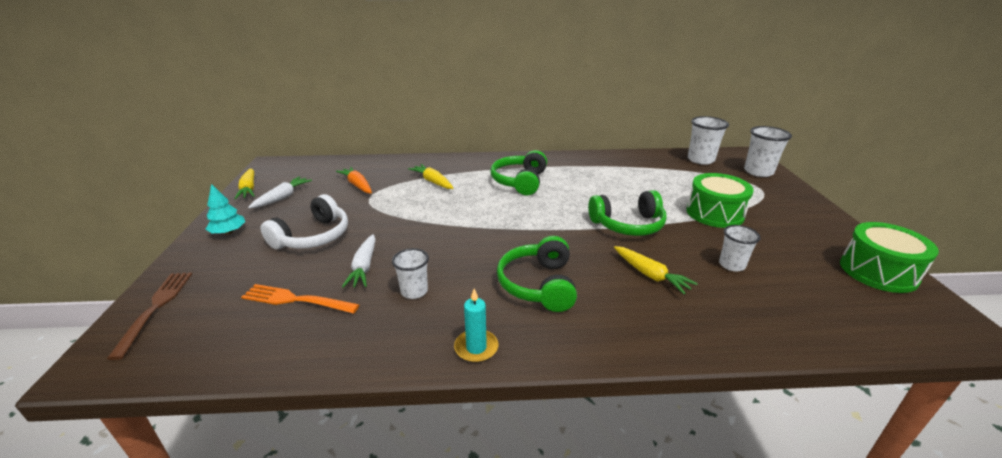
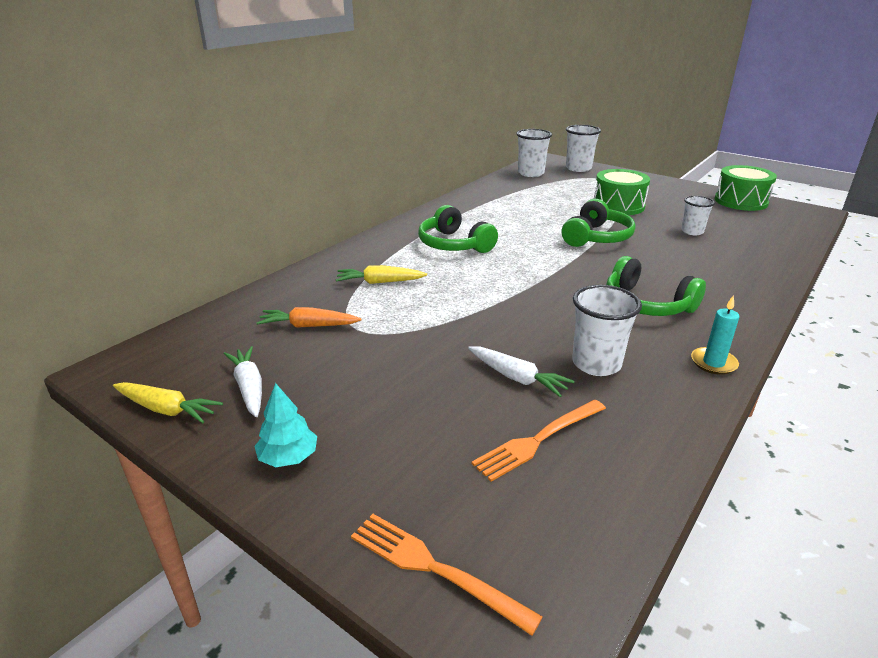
camera: 50 degrees left, 0 degrees up
(155, 308) = (433, 568): brown fork -> orange fork
(313, 236) = (401, 392): white headphones -> none
(414, 291) = (596, 364): white cup -> white cup, size x1.53
(650, 275) = (677, 260): yellow carrot -> none

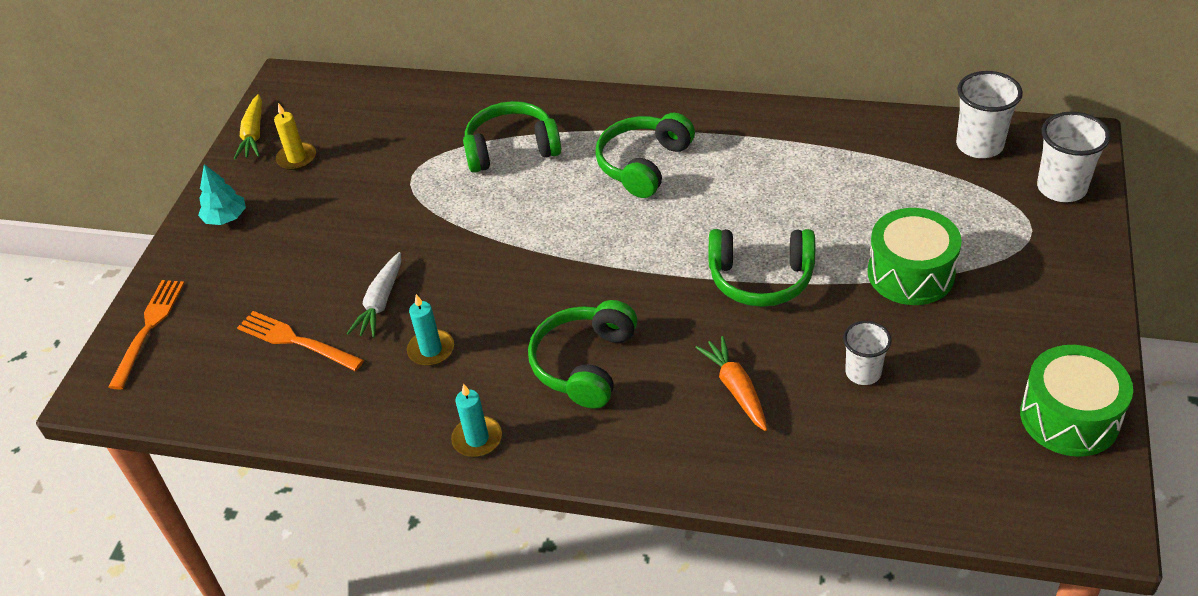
camera: 70 degrees right, 15 degrees up
(249, 387) = (296, 158): white carrot -> yellow candle
(308, 326) = (401, 144): orange carrot -> orange carrot (736, 389)
(379, 282) = (511, 149): yellow carrot -> green headphones
(596, 364) = (431, 350): white cup -> turquoise candle

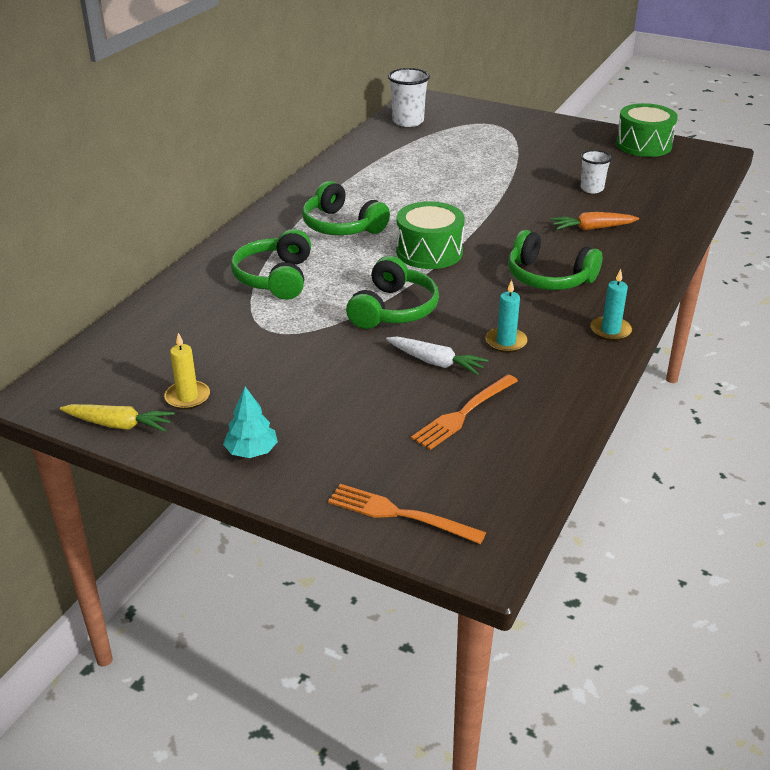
camera: 80 degrees left, 10 degrees down
(761, 278) = (492, 204): green headphones -> green headphones (393, 309)
(910, 273) = (512, 161): green drum -> green drum (429, 252)
(1061, 188) = (462, 110): white cup -> none

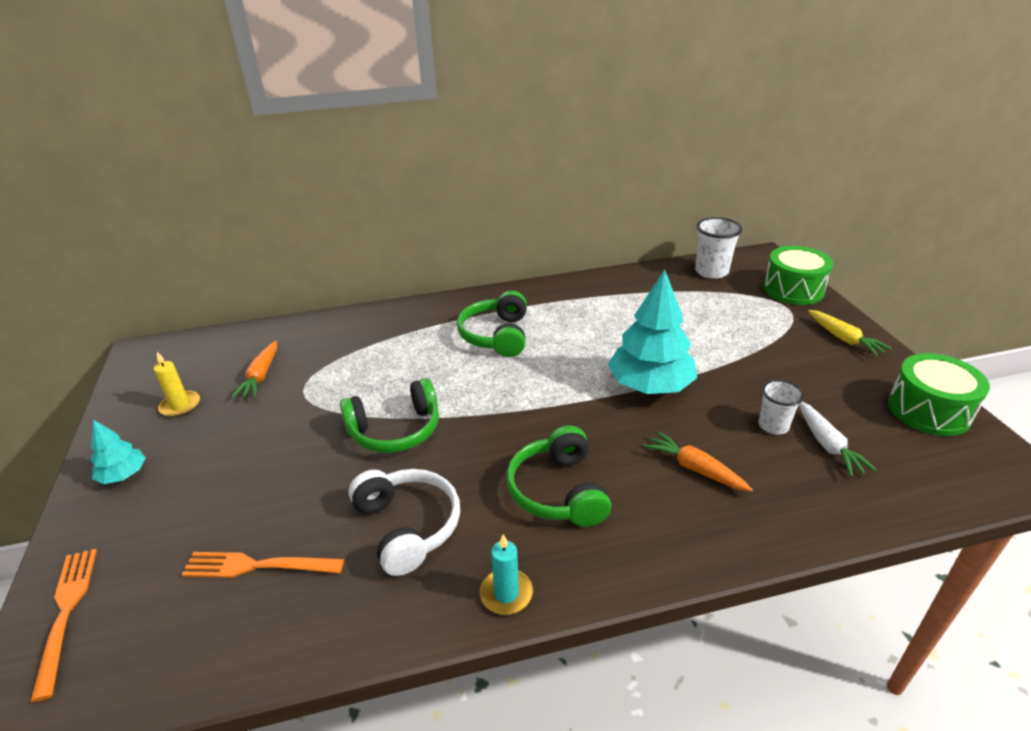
camera: 50 degrees right, 0 degrees up
(119, 425) = (125, 398): yellow carrot -> yellow carrot (844, 339)
(211, 344) = (261, 376): none -> orange carrot
(275, 278) = (382, 351): green headphones -> none
(429, 252) = (512, 397): green drum -> green drum (793, 289)
(436, 362) = (331, 501): white carrot -> white carrot (827, 445)
(496, 203) = (650, 385): none -> turquoise tree
(506, 342) = (407, 526): turquoise candle -> white headphones

